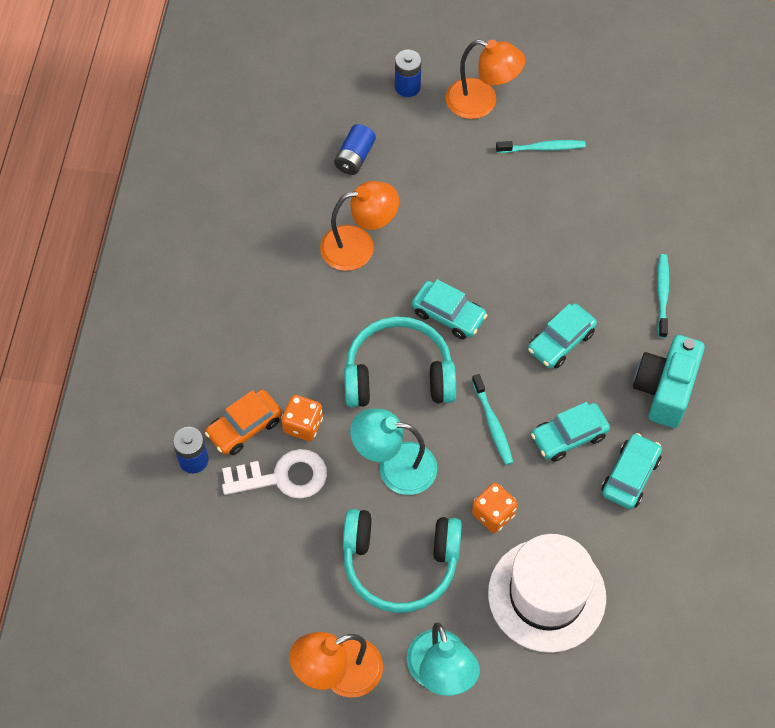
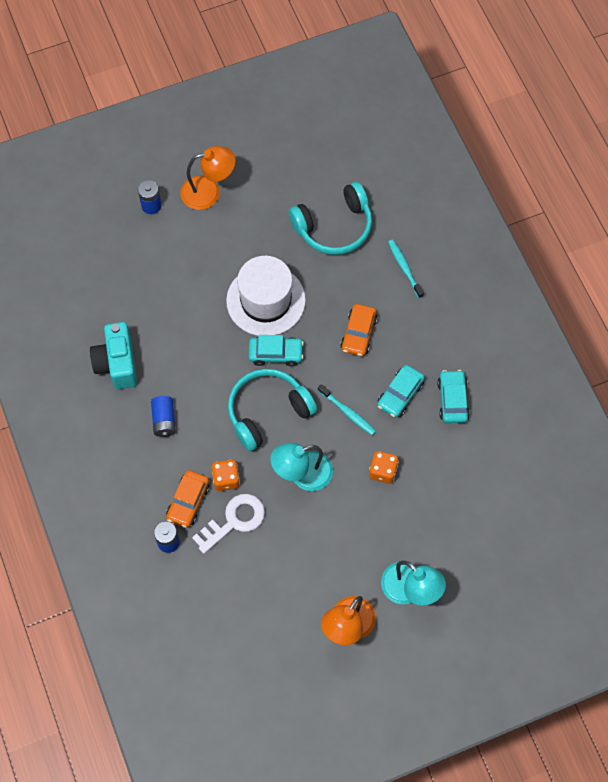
camera: 30 degrees left, 5 degrees up
(355, 157) = (146, 275): blue battery -> blue battery (164, 420)
(359, 246) = (187, 337): orange lamp -> none
(400, 563) = (343, 535): turquoise headphones -> turquoise headphones (334, 227)
(542, 148) = (269, 204): turquoise toothbrush -> none
(546, 595) = (445, 505): white hat -> white hat (265, 300)
(560, 341) = (358, 334): turquoise car -> orange car
(664, 390) = (442, 332): turquoise camera -> turquoise camera (117, 363)

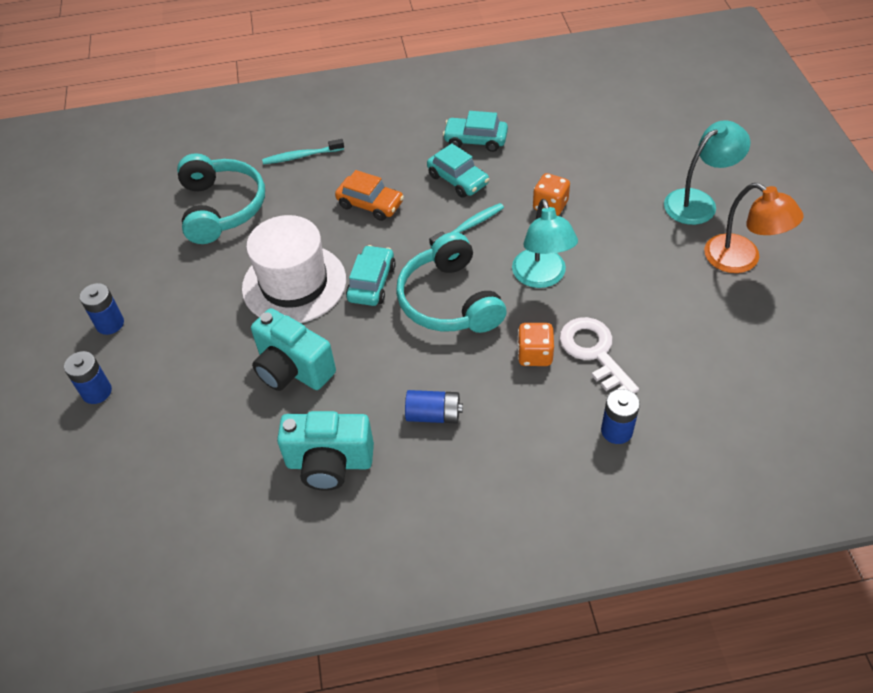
camera: 75 degrees left, 15 degrees down
(188, 321) = (293, 369): none -> turquoise camera
(188, 501) = (560, 400): orange car -> none
(209, 192) = (110, 324): orange lamp -> blue battery

